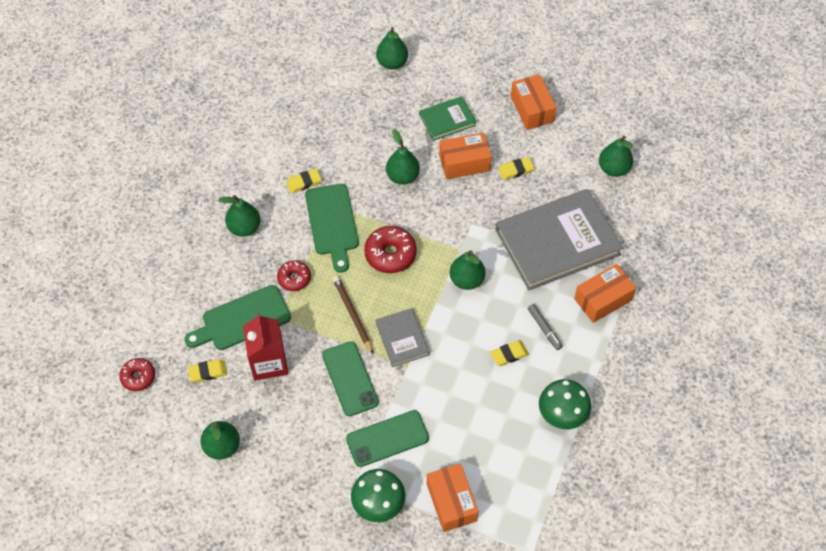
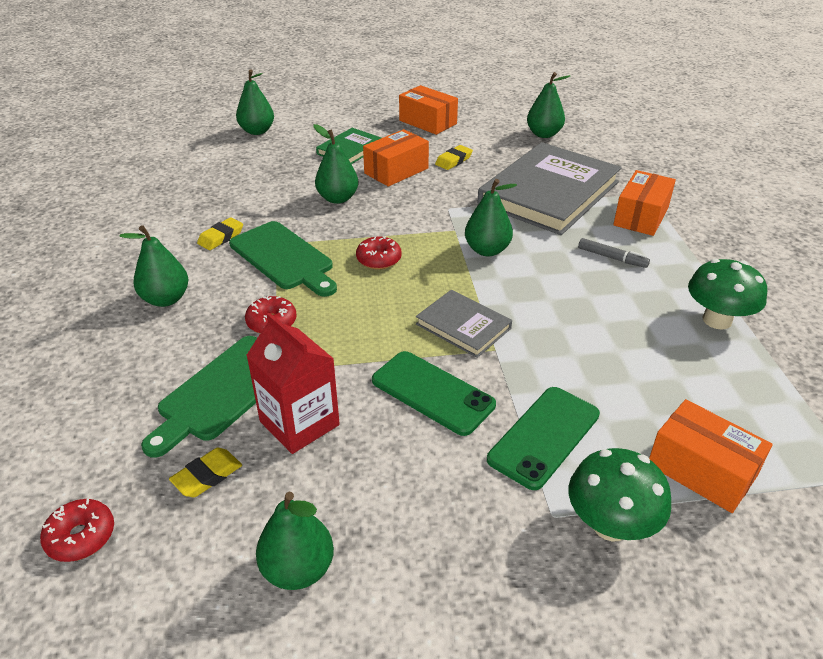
camera: 30 degrees left, 20 degrees down
(352, 314) = (379, 327): brown pencil -> none
(390, 254) = (379, 259): red donut -> red donut, size x0.64
(509, 354) = (600, 292): yellow eraser -> none

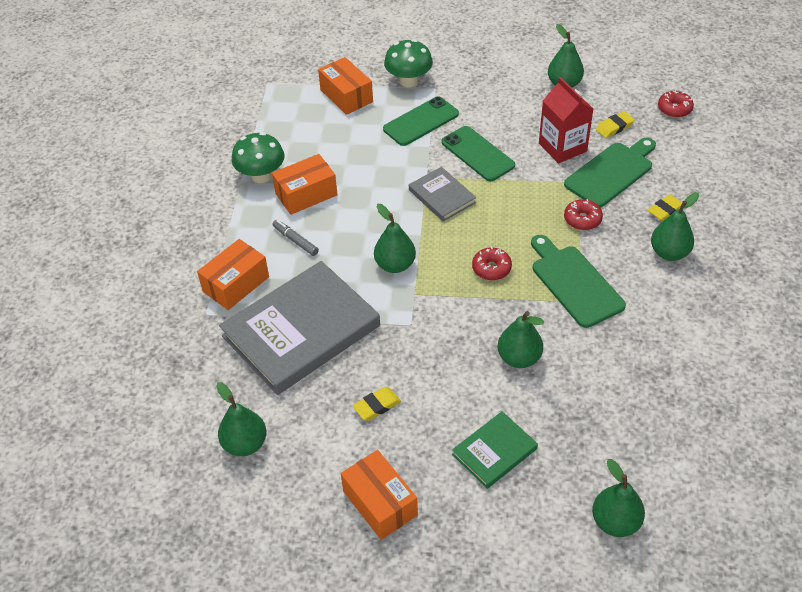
camera: 165 degrees left, 10 degrees up
(221, 237) = (634, 318): yellow eraser -> yellow eraser (665, 210)
(396, 171) = (447, 397): orange box -> orange box (306, 194)

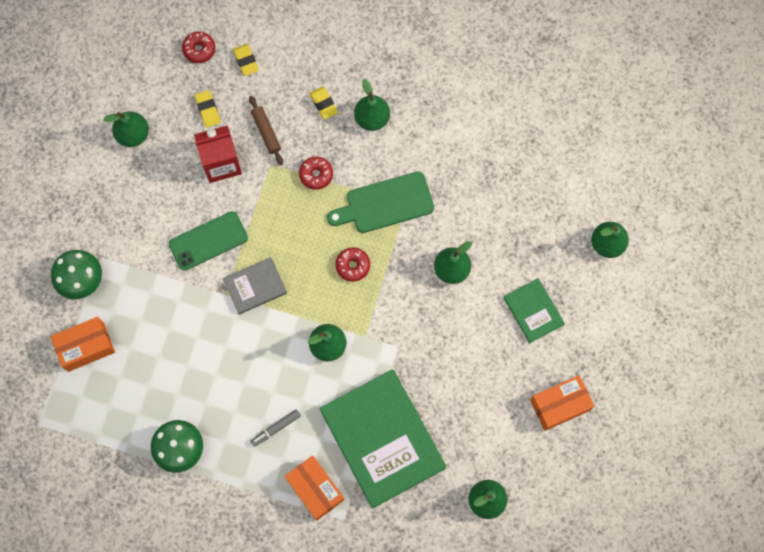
camera: 80 degrees left, 25 degrees up
(301, 331) = (383, 439): grey book -> green book
(306, 194) = (218, 409): orange box -> none
(377, 406) = (473, 390): yellow eraser -> yellow eraser (246, 61)
(421, 122) = (147, 282): green phone -> none
(611, 172) = (266, 132): green cutting board -> brown rolling pin

